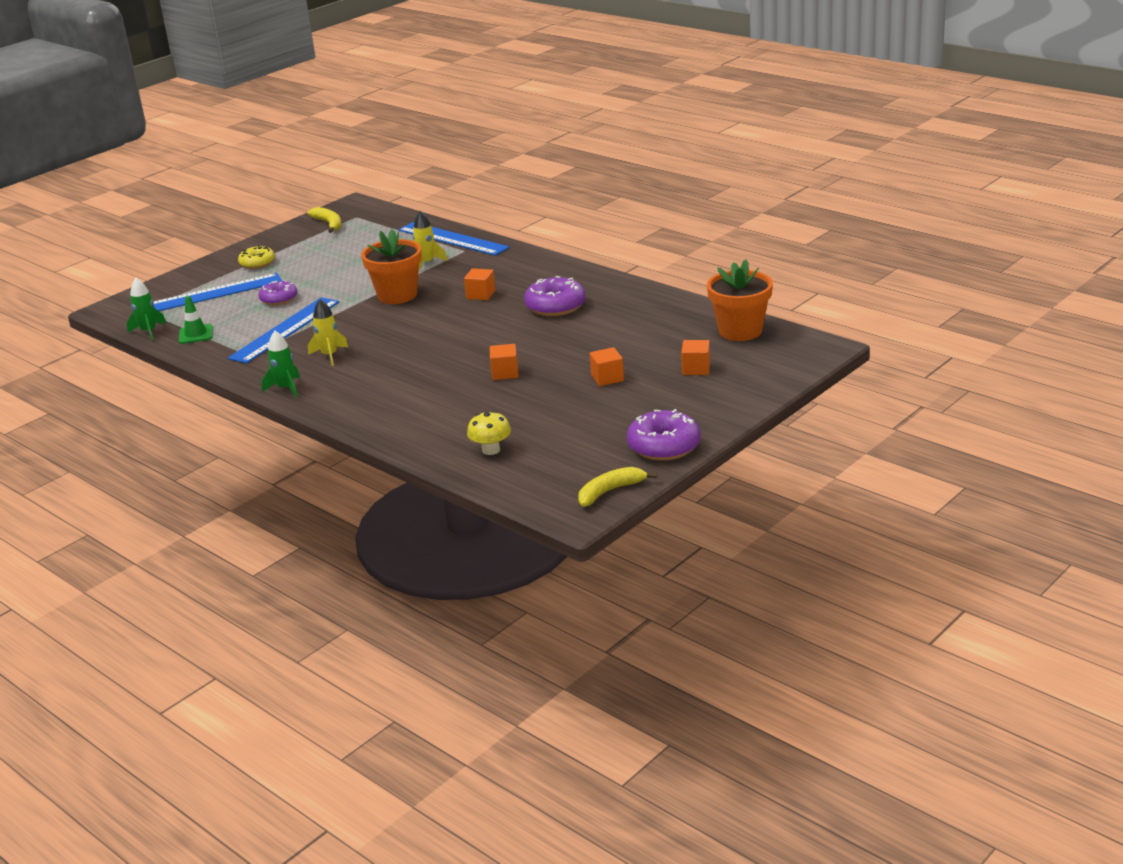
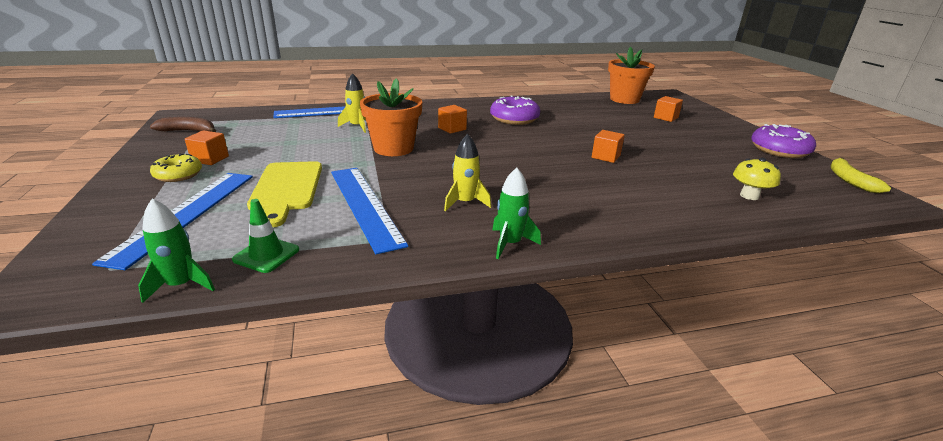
camera: 60 degrees left, 0 degrees up
(279, 299) = (287, 189): purple donut -> yellow cutting board
(329, 224) = (188, 131): yellow banana -> brown banana
(607, 378) = (653, 136): orange cube -> orange cube (210, 159)

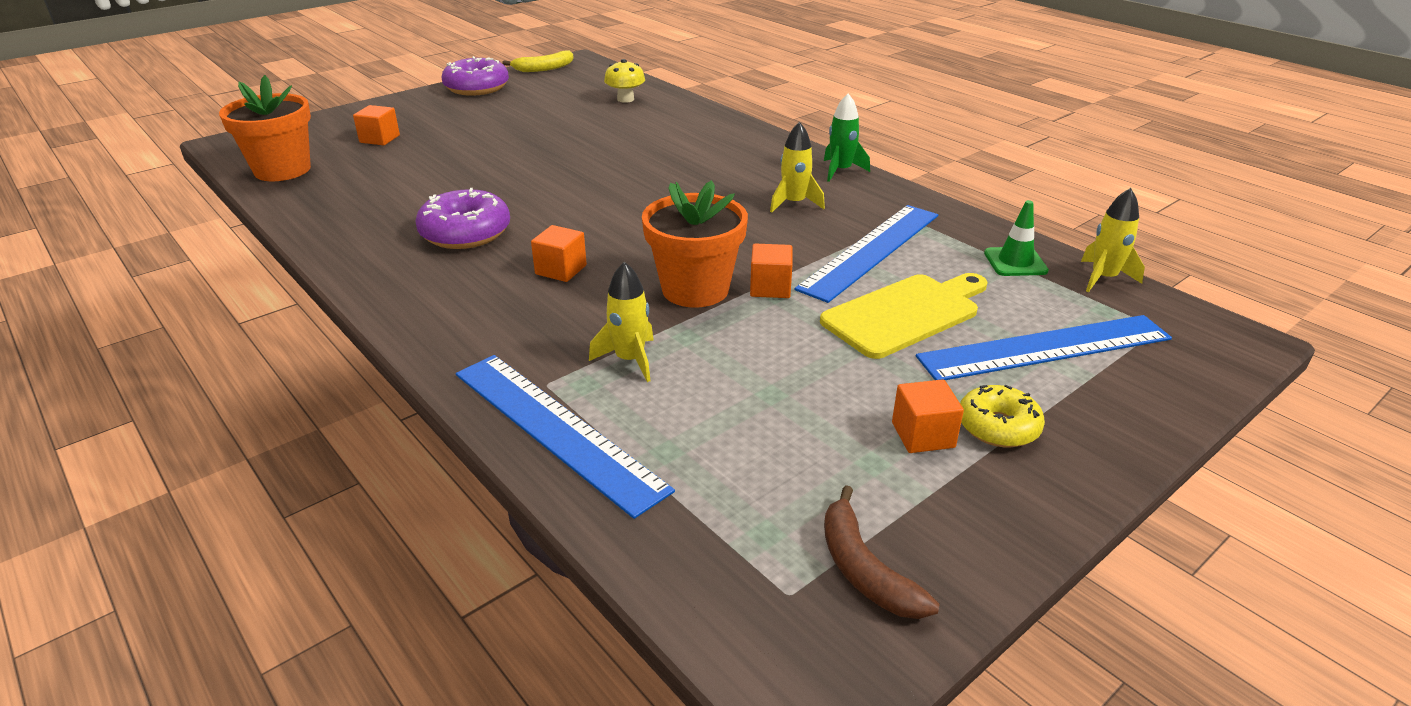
camera: 115 degrees left, 5 degrees up
(181, 285) = (1103, 278): green rocket -> yellow rocket
(605, 156) = (581, 158): orange cube -> orange cube (770, 287)

